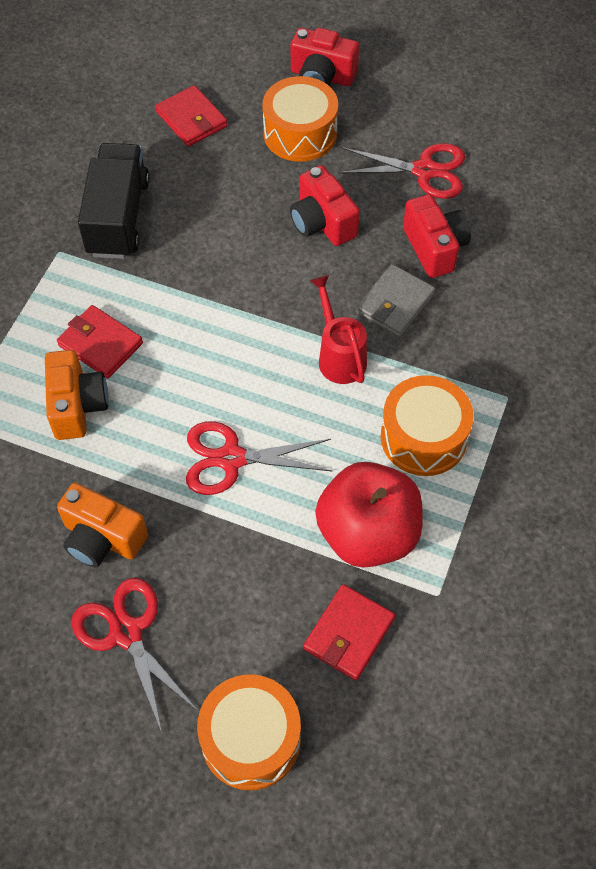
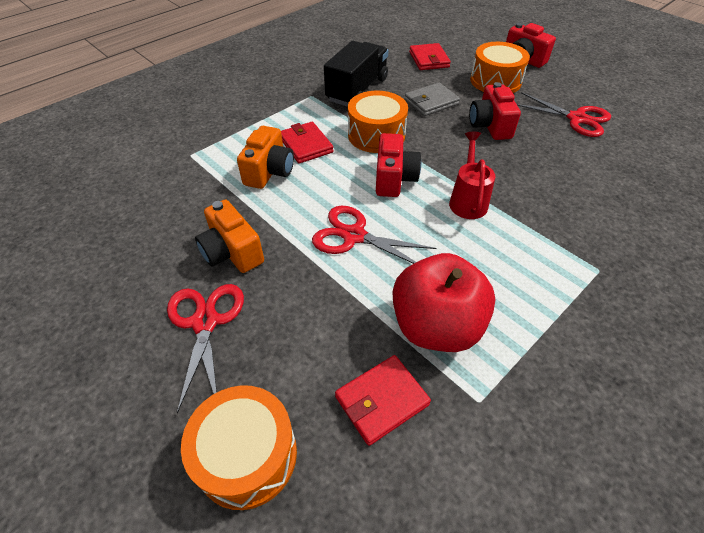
camera: 25 degrees right, 10 degrees down
(395, 303) = (525, 182): grey wallet -> grey wallet (431, 102)
(423, 437) = (514, 273): orange drum -> orange drum (376, 135)
(434, 248) = (569, 160): red camera -> red camera (394, 179)

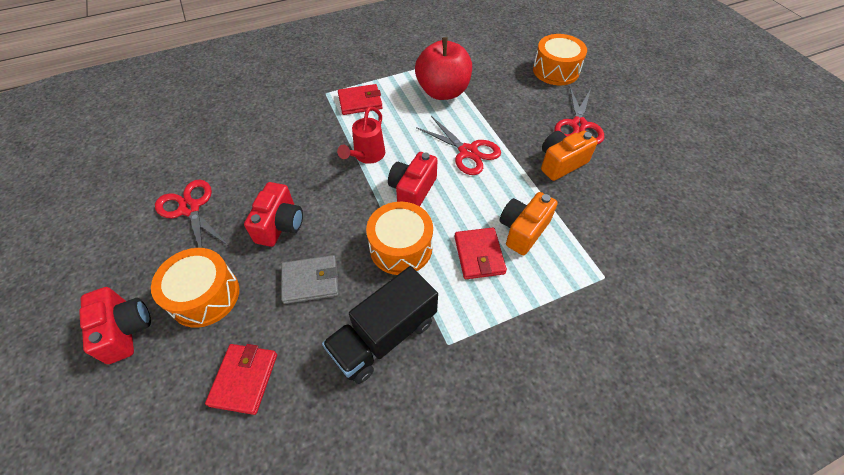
camera: 160 degrees left, 5 degrees up
(232, 252) = (561, 163): orange camera -> orange camera turned 105 degrees counterclockwise
(381, 400) = (487, 72): red wallet -> red wallet (360, 102)

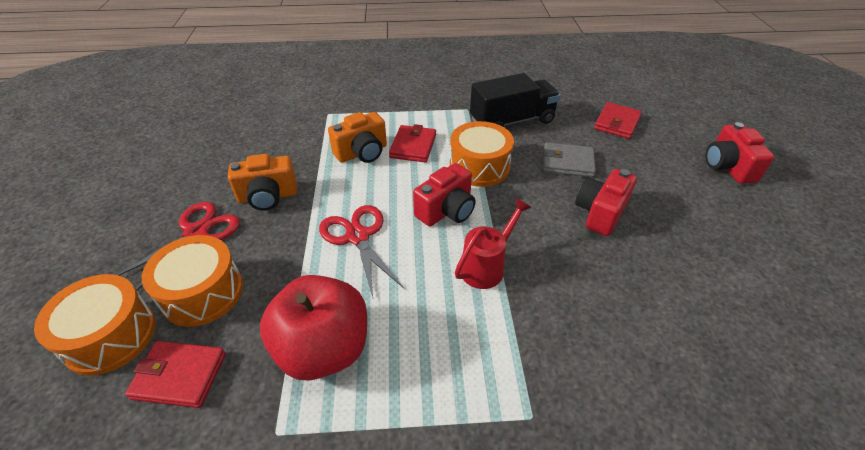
camera: 160 degrees left, 10 degrees down
(190, 208) = (716, 257): red scissors -> none
(205, 296) = (665, 174): orange drum -> orange drum (202, 292)
(360, 102) = (471, 371): red wallet -> red wallet (180, 376)

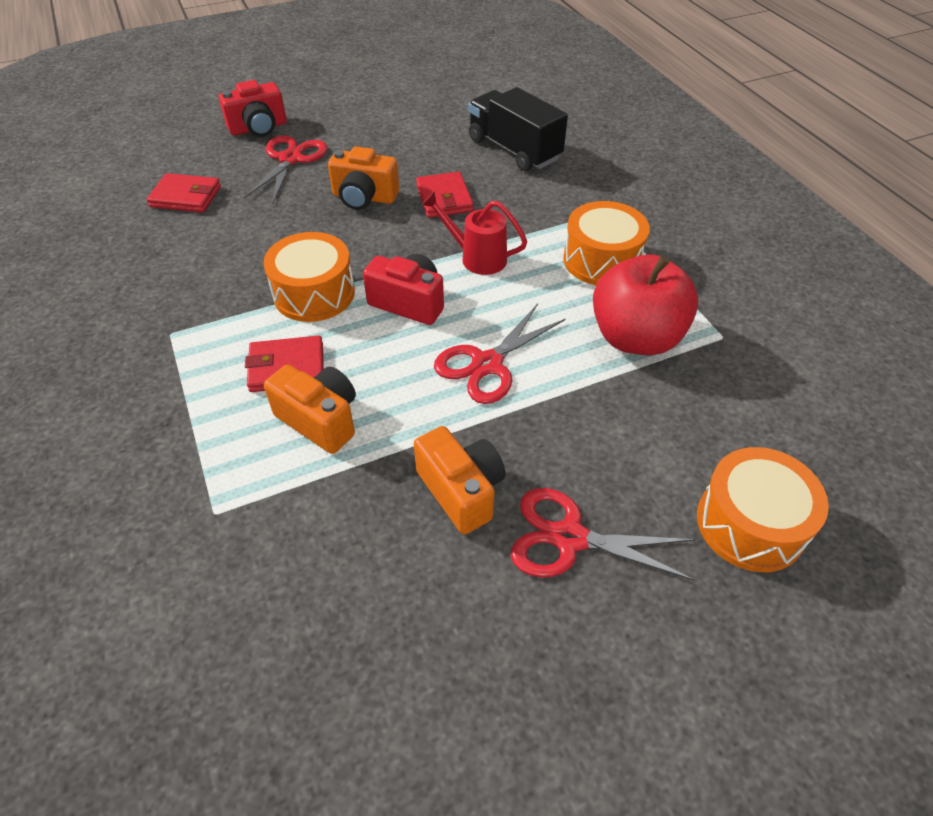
camera: 110 degrees left, 5 degrees up
(180, 376) = (735, 429): red wallet -> red wallet (444, 198)
(202, 292) = (645, 470): orange drum -> orange drum (602, 260)
(512, 121) = (197, 283): black truck -> black truck (514, 149)
(567, 162) = (283, 226): grey wallet -> none
(600, 213) = (364, 197): red camera -> orange camera
(670, 179) = (290, 159): none -> red scissors

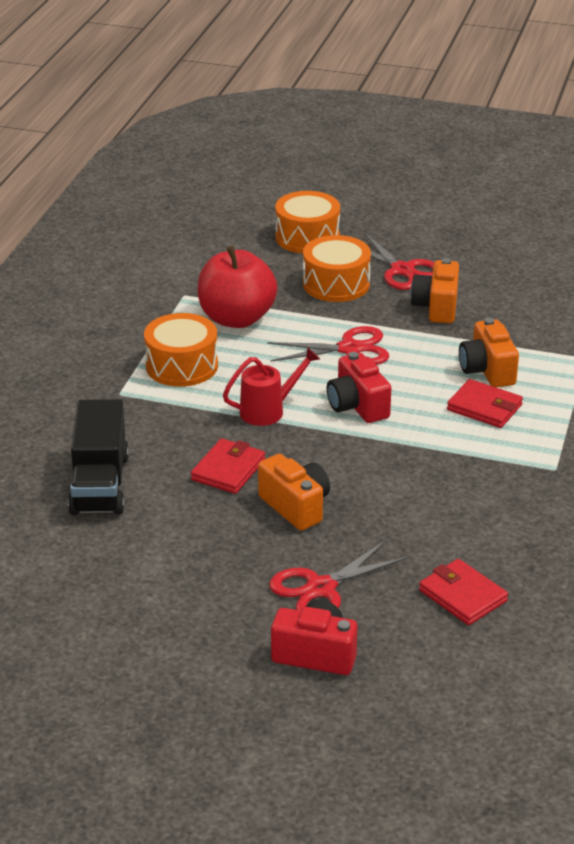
camera: 140 degrees left, 15 degrees down
(314, 293) = (421, 446): orange drum -> orange drum (336, 284)
(477, 258) = (268, 411): red watering can -> red watering can turned 90 degrees counterclockwise

